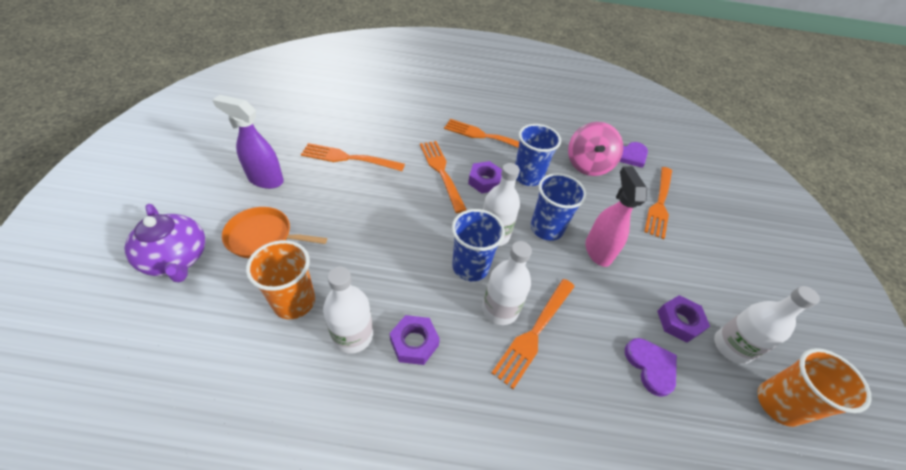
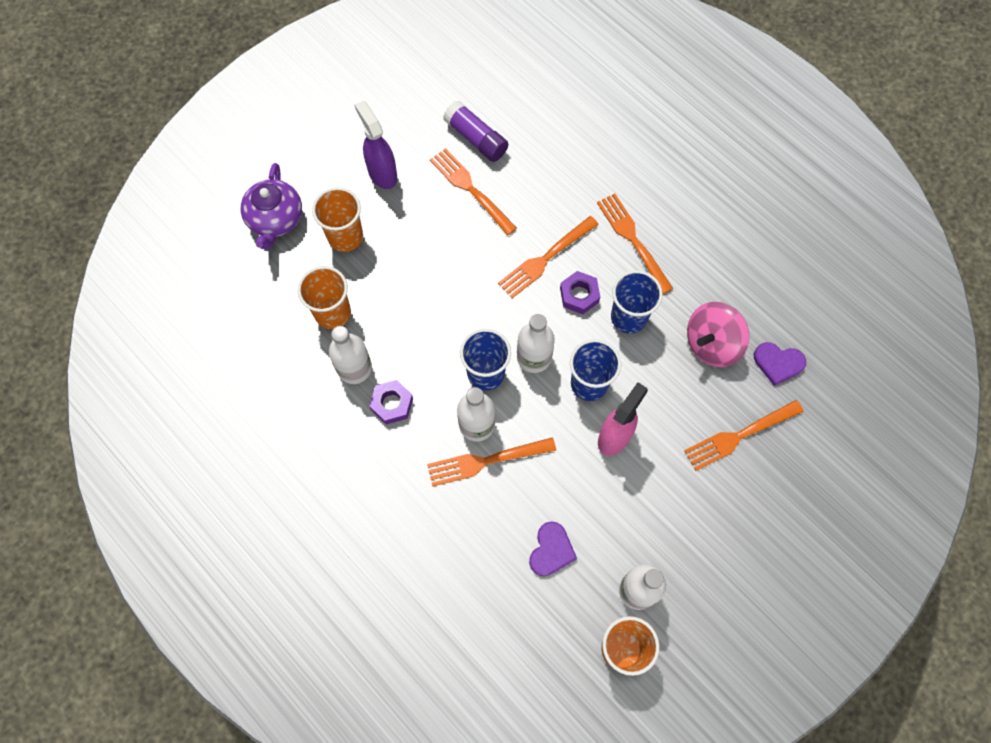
camera: 45 degrees right, 20 degrees up
(263, 237) = (345, 237): orange pan -> orange cup
(327, 129) = (476, 138): none -> purple glue stick
(441, 172) = (545, 259): orange fork -> orange fork turned 150 degrees counterclockwise
(679, 321) = (616, 541): purple nut -> none

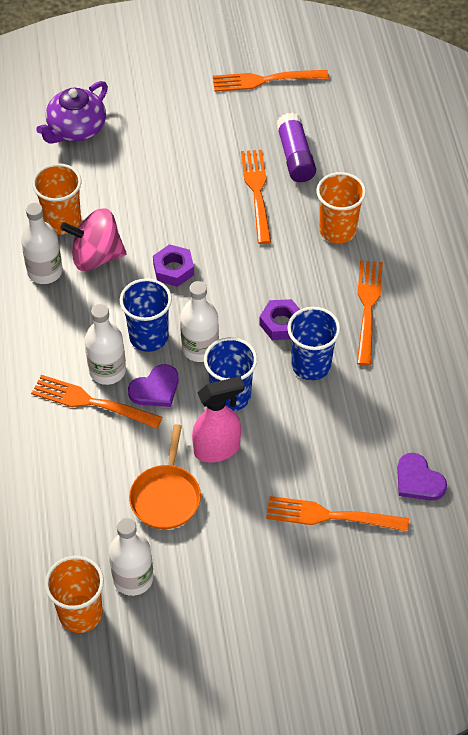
camera: 35 degrees right, 15 degrees down
(345, 237) = (121, 172): orange cup -> orange cup (337, 230)
(382, 173) = (192, 141): purple spray bottle -> none
(392, 404) = (52, 315): purple nut -> purple nut (173, 269)
(545, 259) = (276, 279): orange fork -> orange fork (265, 80)
(551, 550) = (87, 502): purple heart -> purple heart (155, 389)
(608, 503) = (166, 496): none -> orange pan
(711, 344) = (369, 429): pink spinning top -> pink spinning top (96, 256)

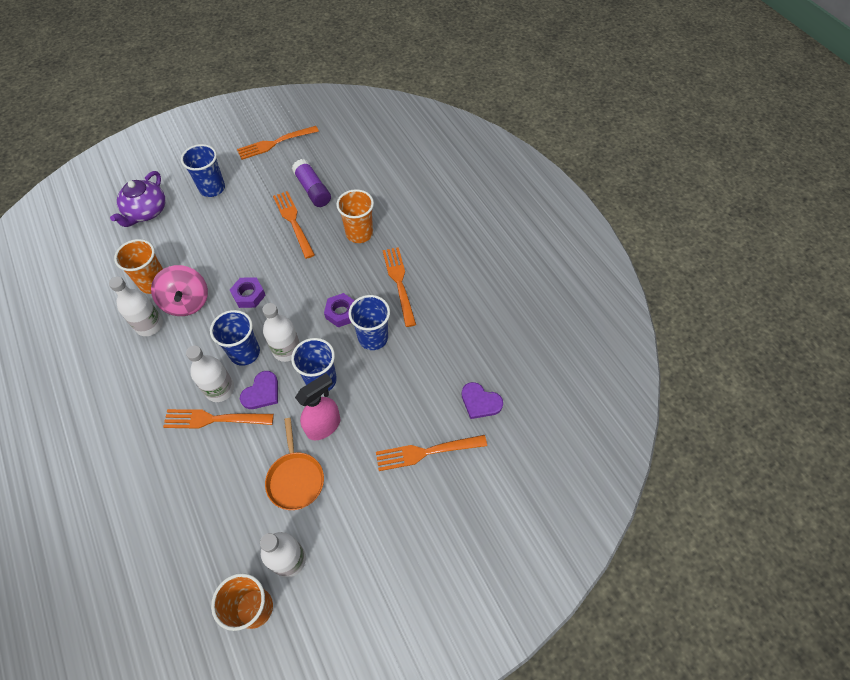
camera: 20 degrees left, 5 degrees up
(96, 256) = (187, 302): pink spinning top -> pink spinning top turned 90 degrees counterclockwise
(166, 120) = (212, 188): none -> blue cup

